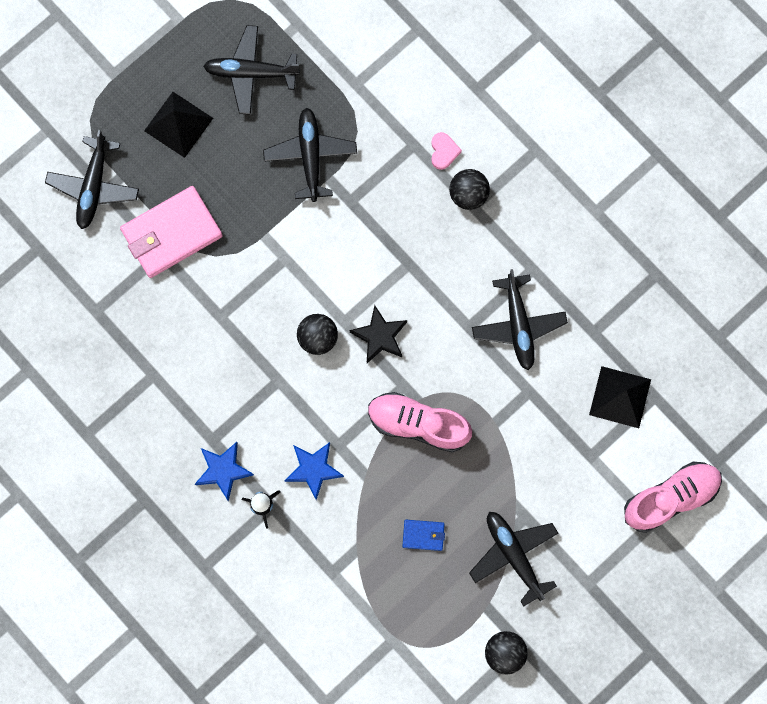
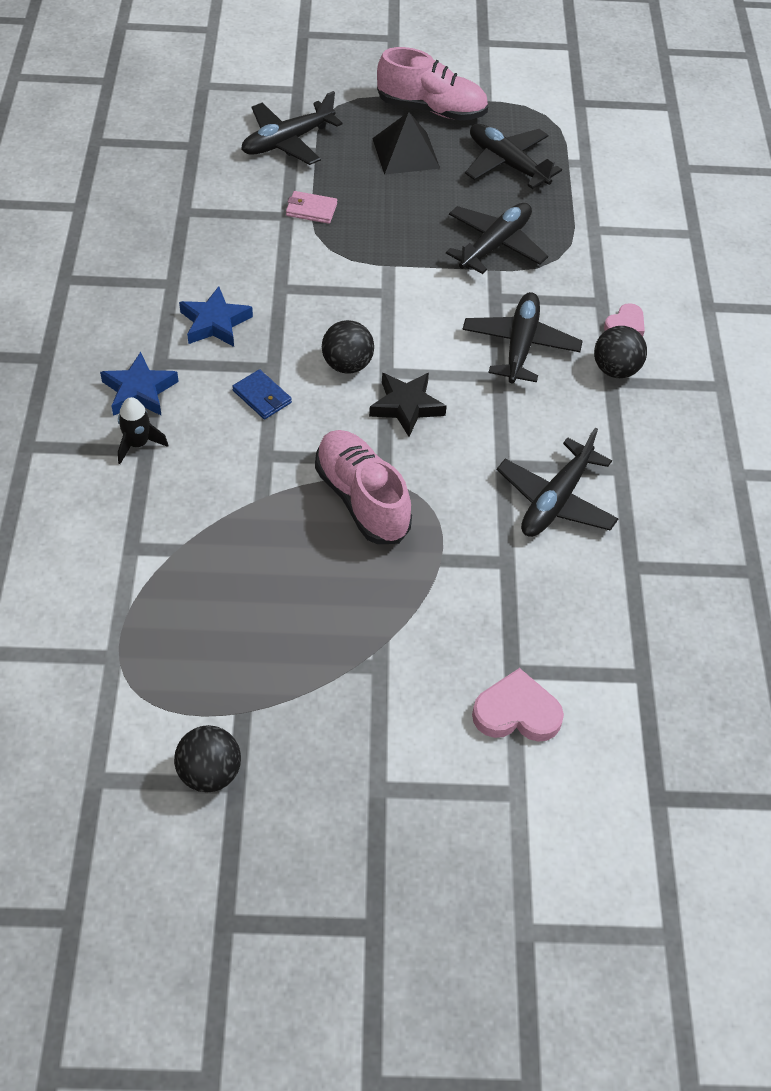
camera: 40 degrees right, 25 degrees down
(171, 233) = (311, 210): pink wallet -> pink wallet, size x0.46
(313, 469) = (219, 454): blue star -> blue star (215, 323)
(423, 535) = (256, 592): blue wallet -> blue wallet (262, 397)
(513, 555) = (327, 689): black plane -> black plane (520, 345)
(614, 478) = (516, 712): none -> pink heart
(620, 397) = (602, 644): black pyramid -> none
(670, 498) = (564, 786): pink shoe -> pink shoe (431, 109)

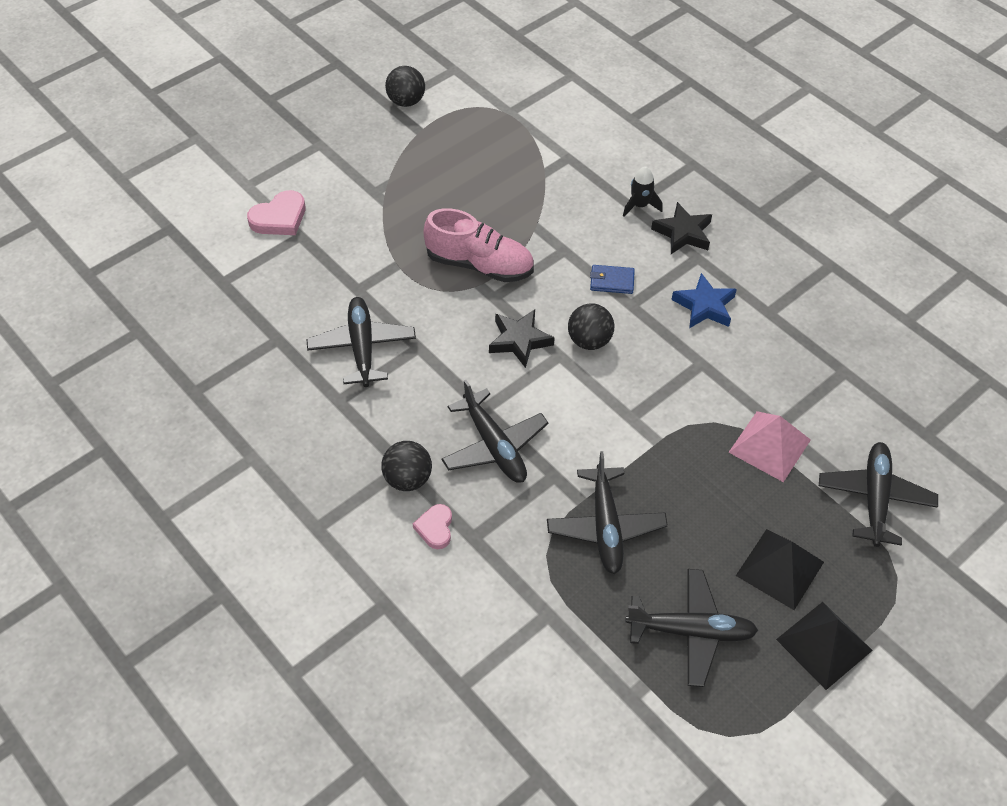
camera: 140 degrees right, 0 degrees up
(139, 391) = (683, 233): blue star -> black star
(311, 210) = (769, 445): pink wallet -> pink pyramid
(431, 109) = (824, 645): pink shoe -> black pyramid

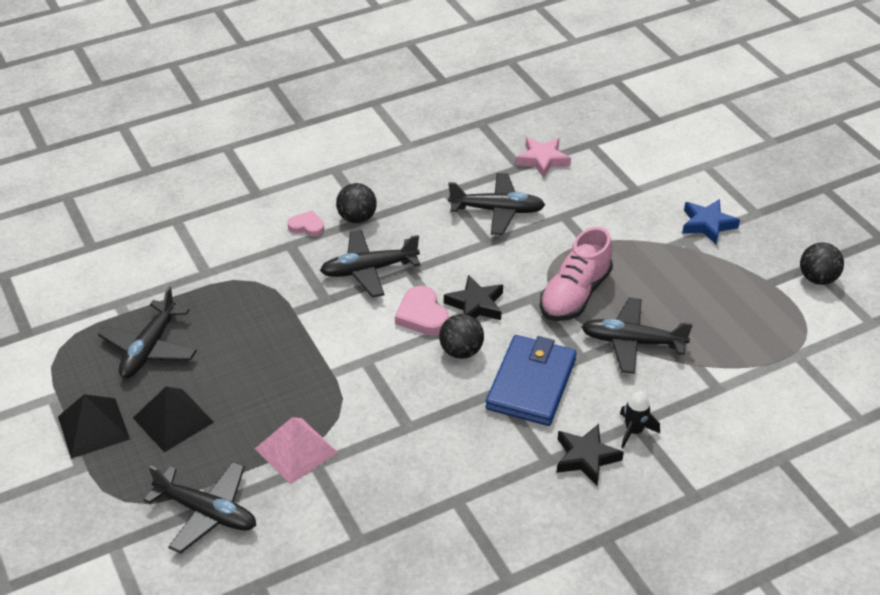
camera: 105 degrees right, 10 degrees down
(261, 320) = (542, 160): none -> pink star
(279, 218) = (660, 180): pink heart -> pink heart (422, 315)
(605, 527) = (264, 320): black plane -> black plane (632, 342)
(612, 281) = (531, 384): blue wallet -> blue wallet, size x2.19
(704, 306) = (479, 448): blue star -> blue star (707, 224)

